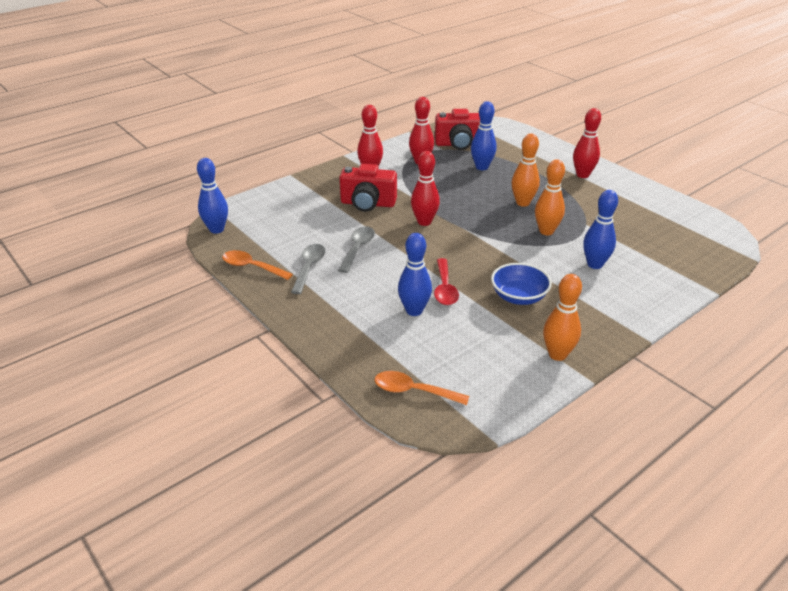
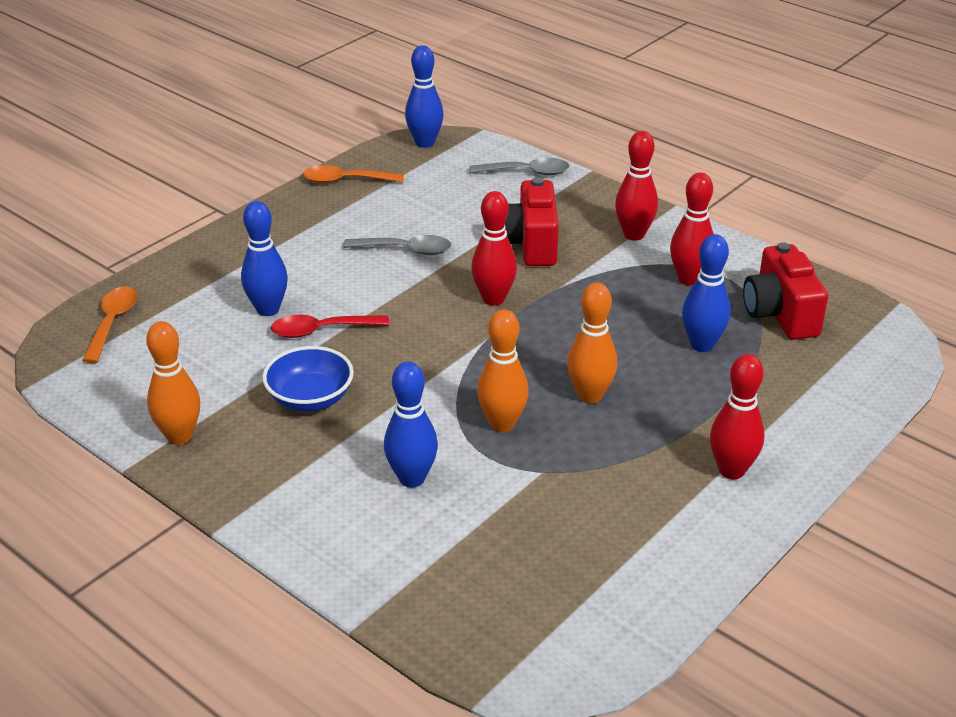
camera: 80 degrees right, 0 degrees up
(252, 267) = (346, 180): orange spoon -> orange spoon turned 105 degrees counterclockwise
(309, 267) = (352, 220): grey spoon -> grey spoon (527, 172)

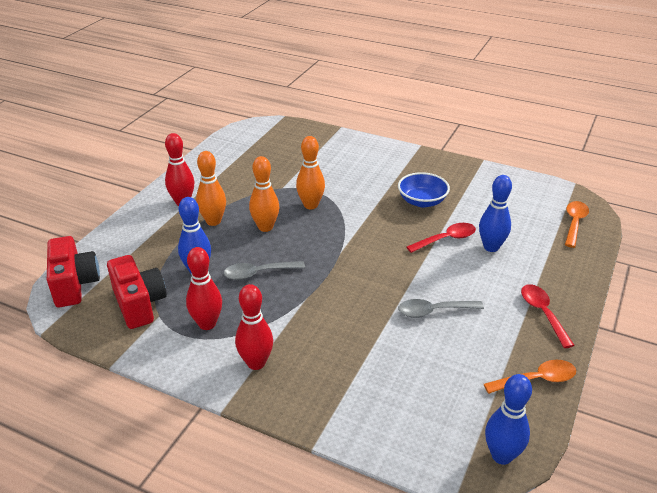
camera: 165 degrees right, 0 degrees up
(112, 323) = (574, 223): orange spoon -> orange spoon turned 150 degrees counterclockwise
(179, 436) = (472, 175): orange bowling pin -> orange bowling pin (213, 221)
(280, 229) = (542, 313): none -> red spoon
(412, 478) = (345, 175): blue bowling pin -> none
(493, 299) = (348, 281): red bowling pin -> none
(527, 172) = (376, 428): grey spoon -> grey spoon (258, 273)
(530, 244) = (340, 336): red camera -> red camera (74, 285)

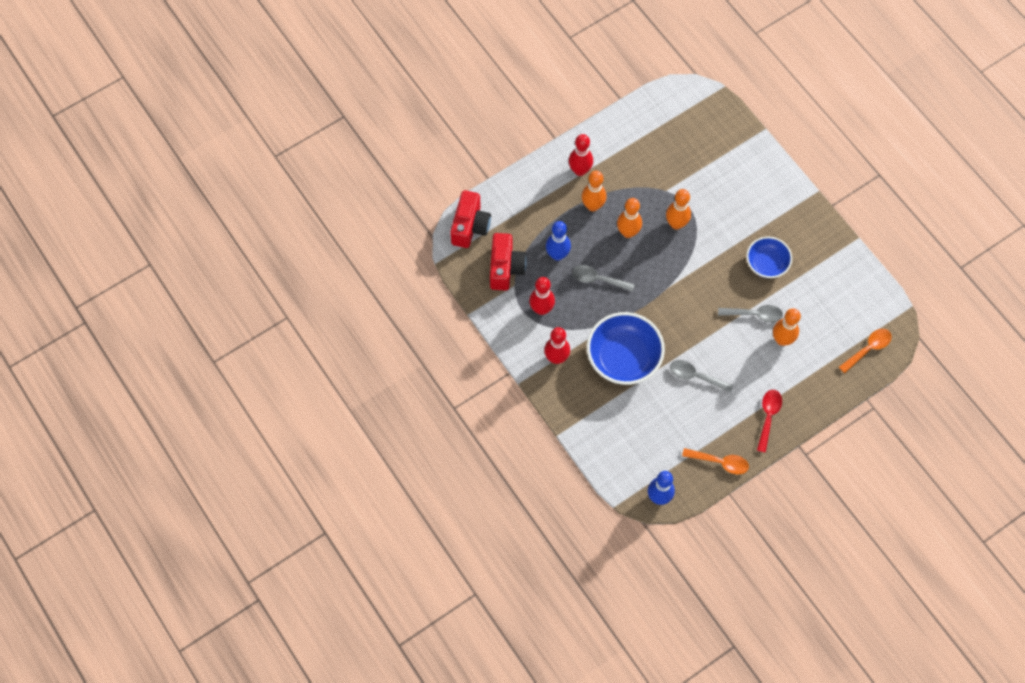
camera: 30 degrees right, 30 degrees up
(339, 328) = (623, 358): none -> blue bowl
(446, 239) = (754, 314): red spoon -> grey spoon
(491, 247) = (782, 340): blue bowling pin -> orange bowling pin

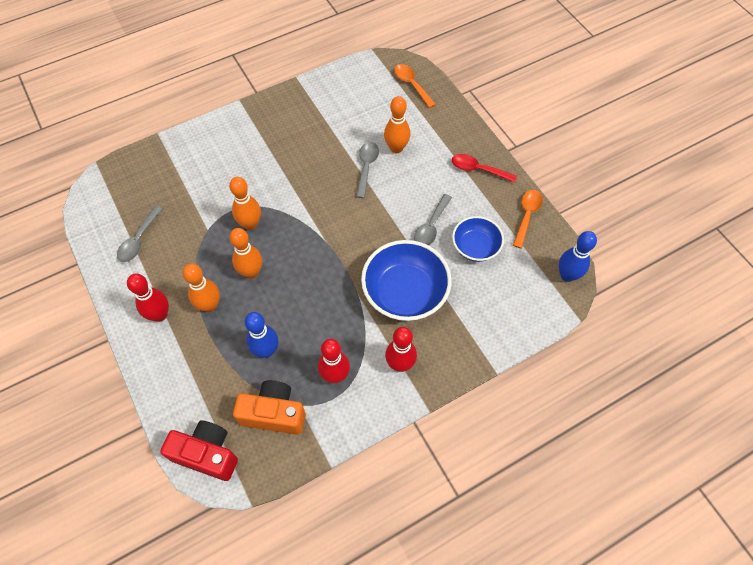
camera: 85 degrees left, 5 degrees down
(505, 268) = (274, 413): red camera -> orange camera
(598, 279) = (305, 309): grey spoon -> grey spoon (139, 240)
(766, 264) = (311, 150): blue bowl -> blue bowl (475, 247)

